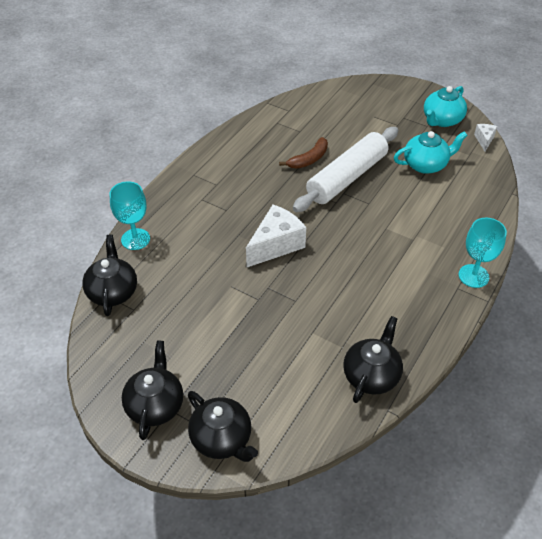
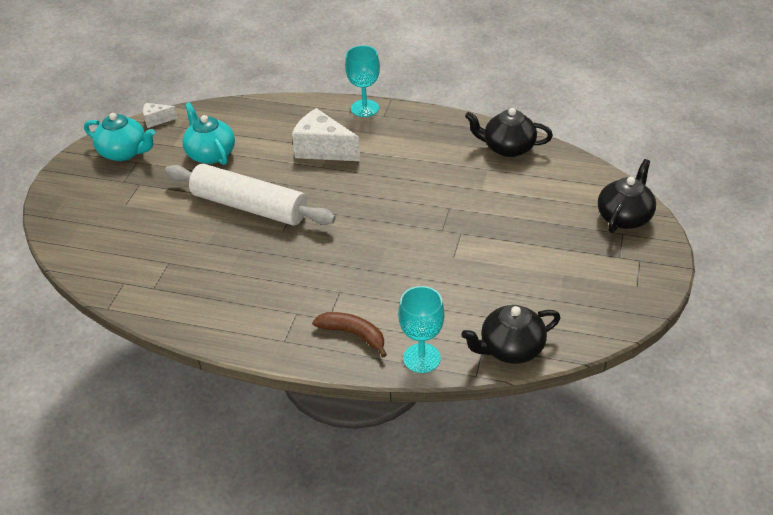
camera: 105 degrees left, 5 degrees down
(155, 405) = (622, 268): black teapot -> none
(276, 245) = (380, 237): white cheese -> white cheese (323, 149)
(309, 159) = (224, 243): brown banana -> brown banana (353, 335)

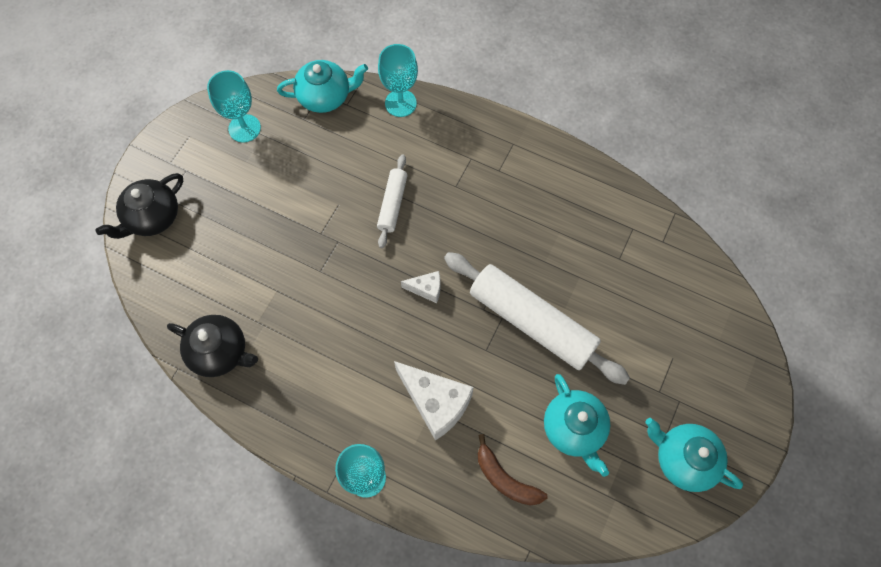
camera: 170 degrees left, 25 degrees up
(157, 120) = (646, 522): white cheese -> white cheese (426, 289)
(353, 335) = (452, 137): brown banana -> brown banana (505, 478)
(399, 266) = (392, 204): none -> white rolling pin
(510, 349) = (325, 97): black teapot -> turquoise teapot
(583, 302) = (244, 128): none -> turquoise goblet

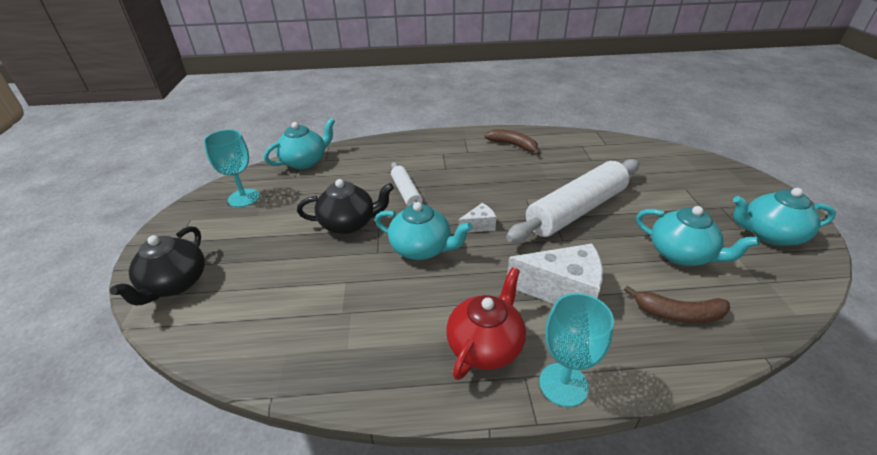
camera: 30 degrees left, 30 degrees down
(220, 352) = (316, 356): black teapot -> black teapot (349, 223)
(338, 414) = (485, 345): none -> red teapot
(358, 289) = (422, 249): none -> turquoise teapot
(400, 103) = (367, 147): turquoise goblet -> none
(532, 321) = (576, 210): white rolling pin -> white rolling pin turned 45 degrees counterclockwise
(556, 186) = (513, 145): none -> brown banana

